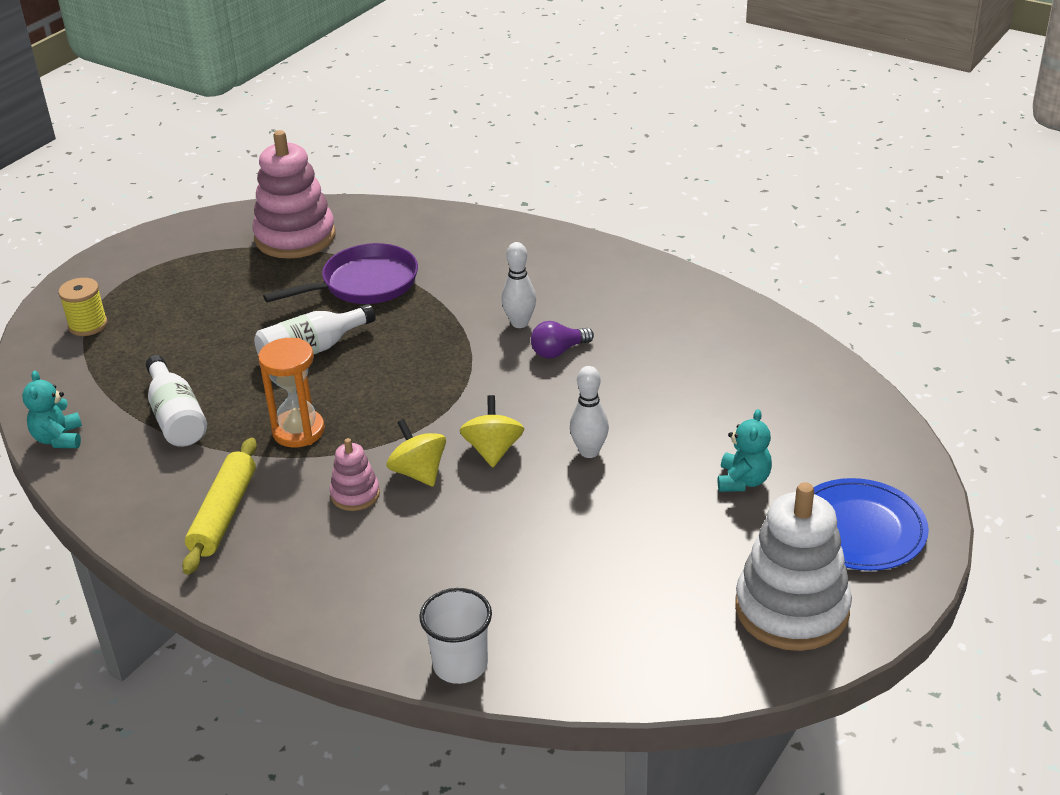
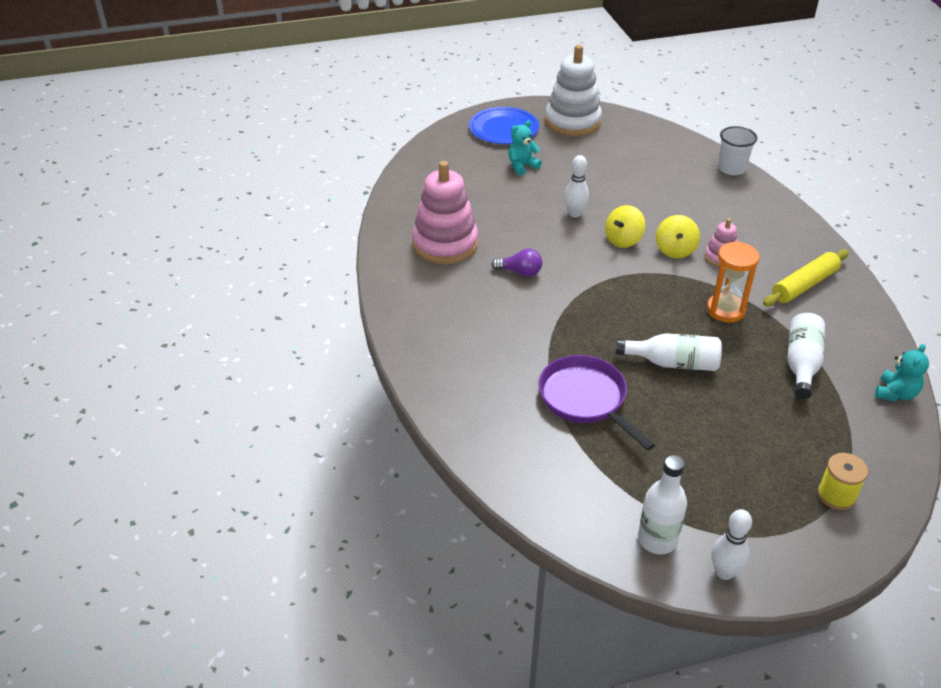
camera: 140 degrees left, 5 degrees up
(221, 233) = (657, 539): none -> white bottle
(295, 237) = (596, 488): pink stacking toy -> pink stacking toy (445, 244)
(364, 284) = (585, 399): purple pan -> purple pan turned 45 degrees clockwise
(519, 323) = (518, 303): white bowling pin -> white bowling pin (724, 572)

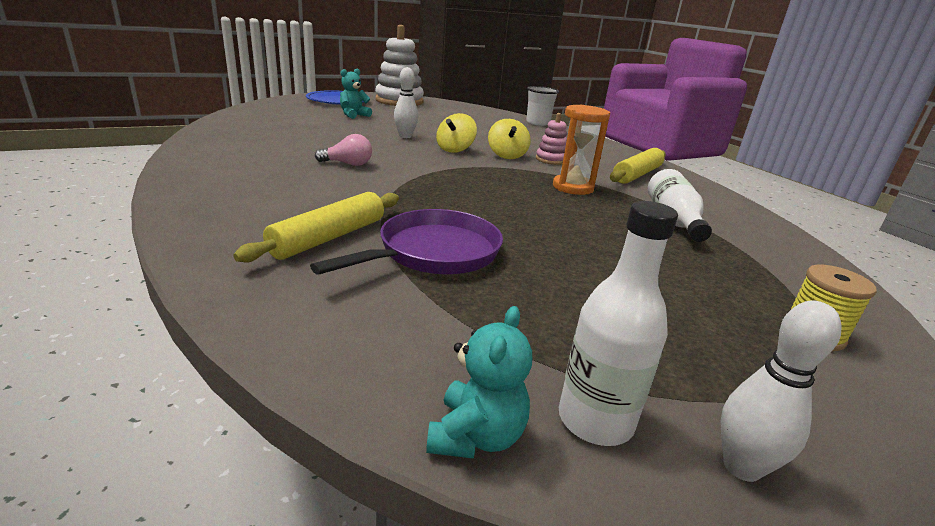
camera: 15 degrees left, 15 degrees down
(445, 244) = (265, 147): pink stacking toy -> none
(511, 379) = (328, 237): none -> yellow rolling pin
(520, 272) = (348, 164): purple light bulb -> pink light bulb
(585, 399) = (433, 252): purple pan -> purple pan turned 90 degrees clockwise
(673, 363) = (534, 222): white bottle -> none
(895, 393) = (784, 239): turquoise teddy bear -> turquoise teddy bear (476, 436)

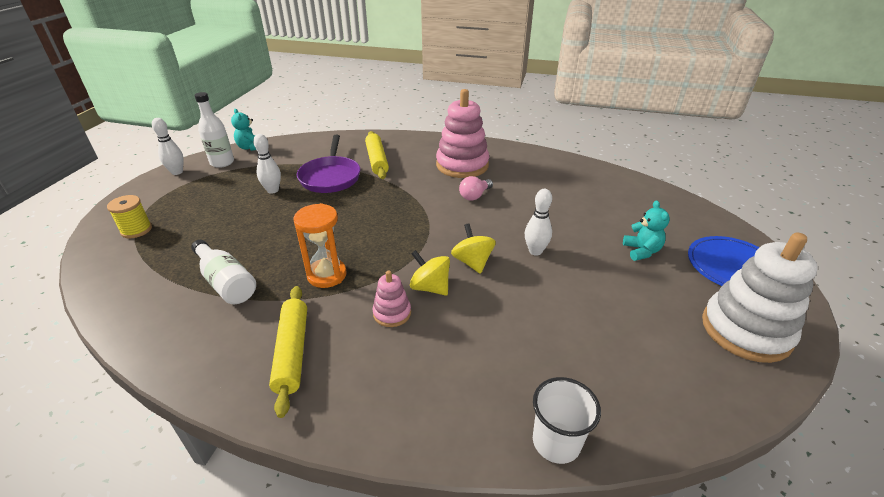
camera: 135 degrees right, 10 degrees up
(273, 182) = (462, 165): none -> pink stacking toy
(543, 280) = (273, 190): none -> white bowling pin

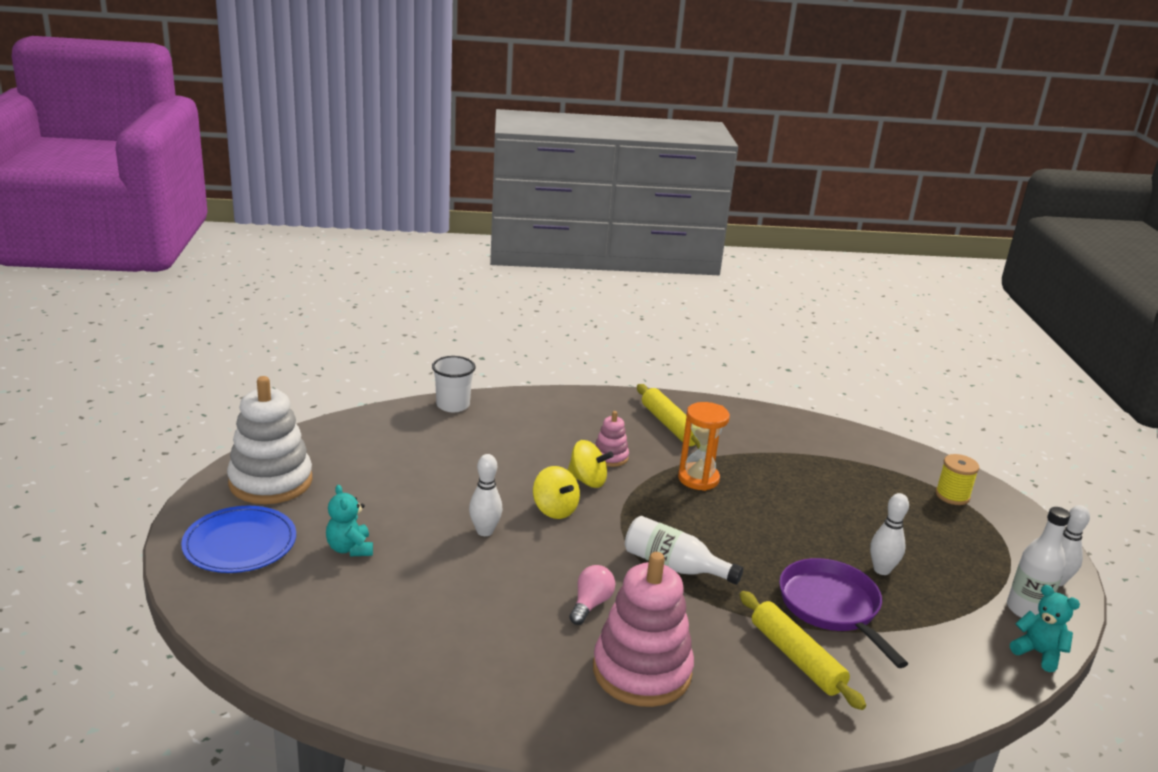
camera: 160 degrees right, 10 degrees down
(226, 282) = (784, 461): white bottle -> white bottle (674, 566)

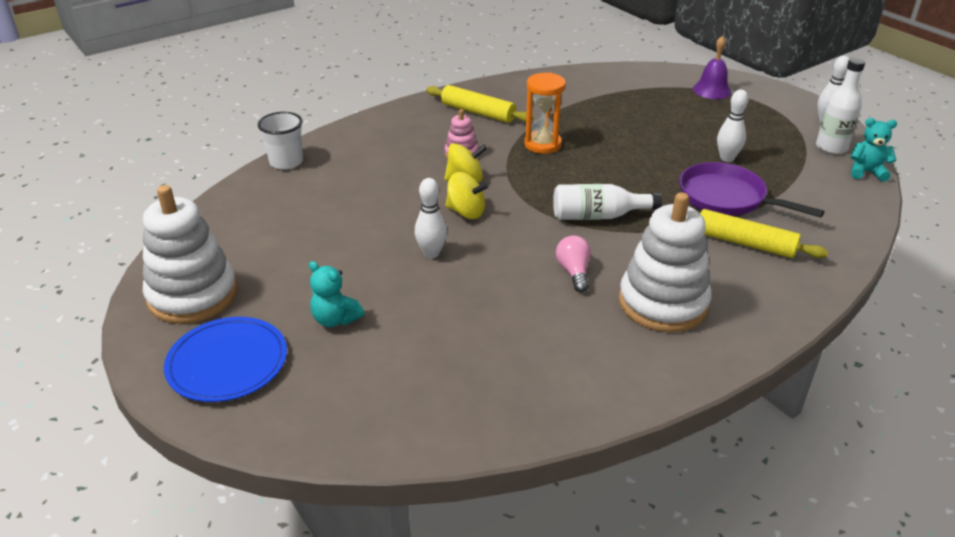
camera: 30 degrees left, 10 degrees up
(642, 671) = (663, 303): pink stacking toy -> white stacking toy
(952, 496) = (712, 90): yellow spool -> purple bell

